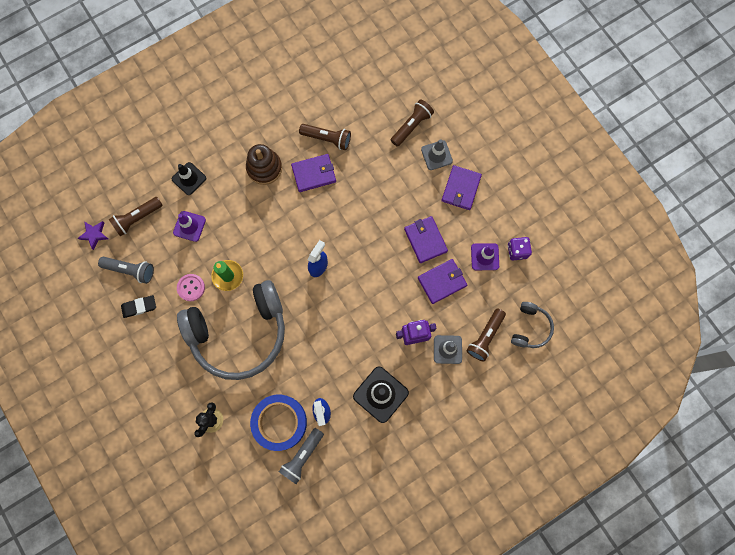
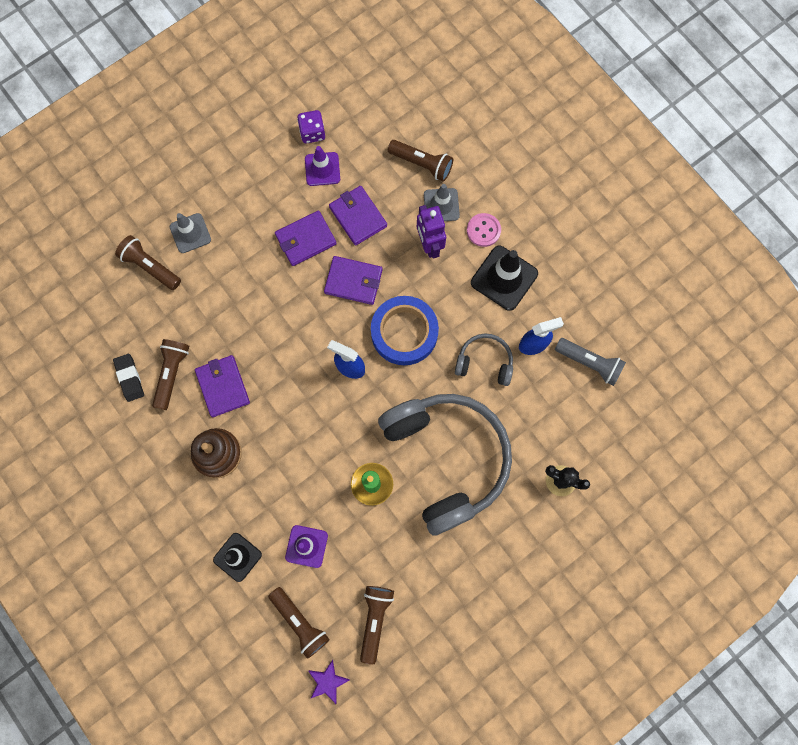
camera: 95 degrees left, 0 degrees up
(130, 270) = (375, 620): grey flashlight -> brown flashlight
(139, 307) = (425, 599): black eraser -> black eraser (129, 378)
(191, 287) = (392, 531): pink button -> pink button (483, 230)
(279, 422) = (552, 395): blue tape -> blue tape (404, 332)
(461, 188) = (235, 201): purple wallet -> purple wallet (353, 281)
(530, 328) = (406, 115): grey headphones -> grey headphones (484, 362)

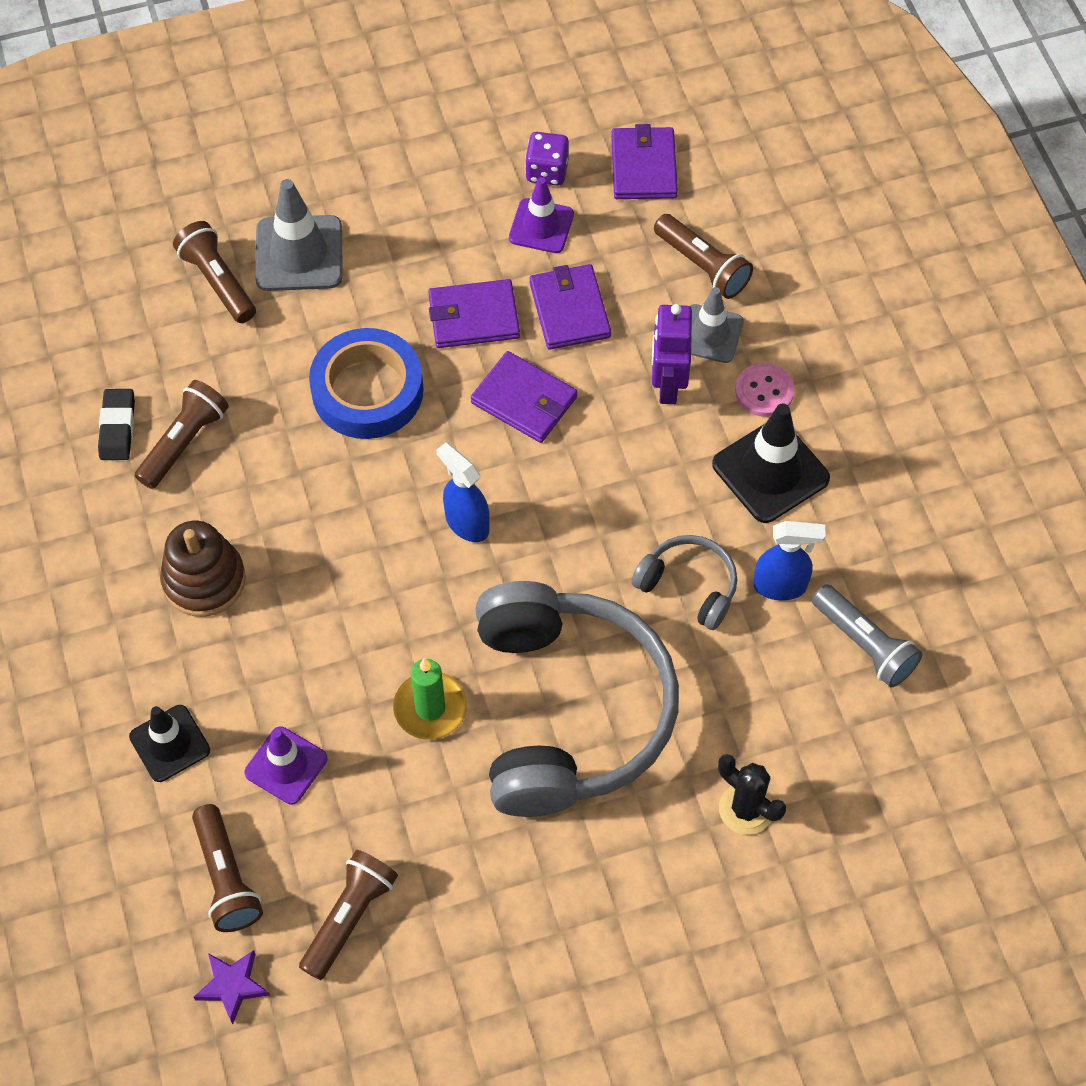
camera: 20 degrees right, 15 degrees down
(190, 233) = (299, 254): grey traffic cone -> grey traffic cone, size x1.51
(223, 386) = (255, 486): purple wallet -> purple wallet (643, 166)
(404, 332) = (575, 500): blue tape -> blue tape (367, 390)

